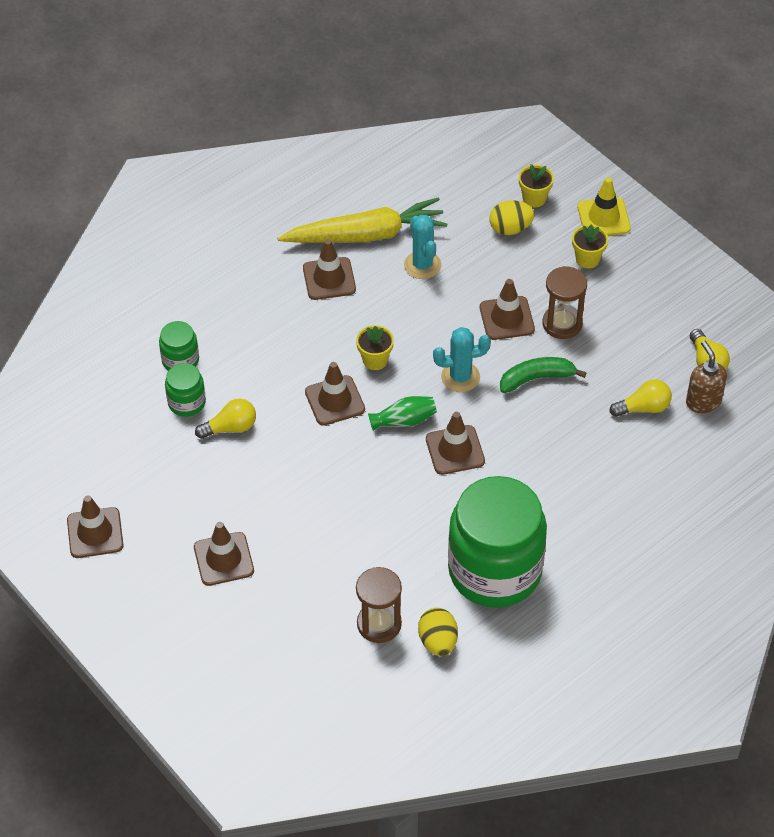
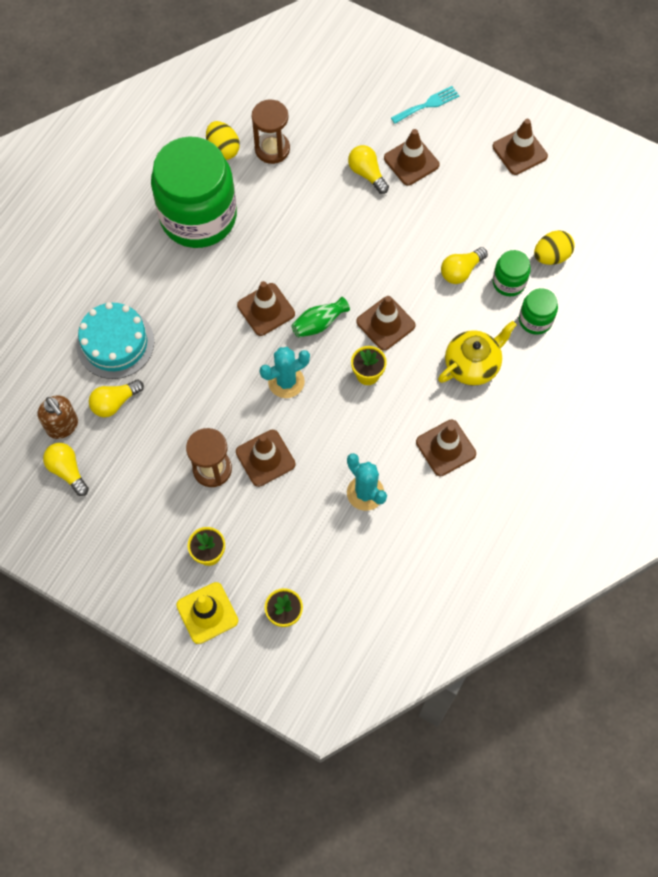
camera: 160 degrees right, 15 degrees up
(169, 621) = (427, 104): none -> turquoise fork
(265, 339) = (473, 364): none -> yellow teapot
(281, 561) = (367, 174): none -> yellow light bulb
(366, 235) = (433, 511): yellow carrot -> none
(510, 228) = (296, 566): yellow egg -> yellow egg (551, 256)
(536, 378) = (218, 402): green banana -> none
(628, 464) = (115, 343): none -> turquoise cake

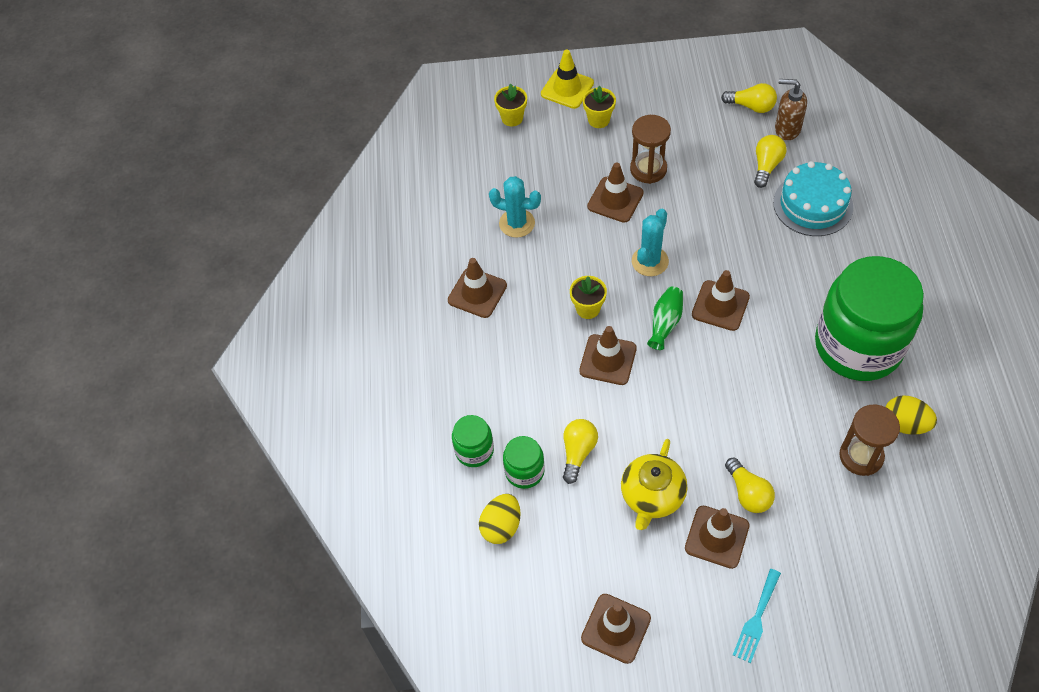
camera: 150 degrees right, 10 degrees down
(367, 174) = (748, 493): yellow light bulb -> yellow light bulb turned 45 degrees clockwise
(473, 364) = (503, 373): yellow teapot -> yellow teapot (652, 496)

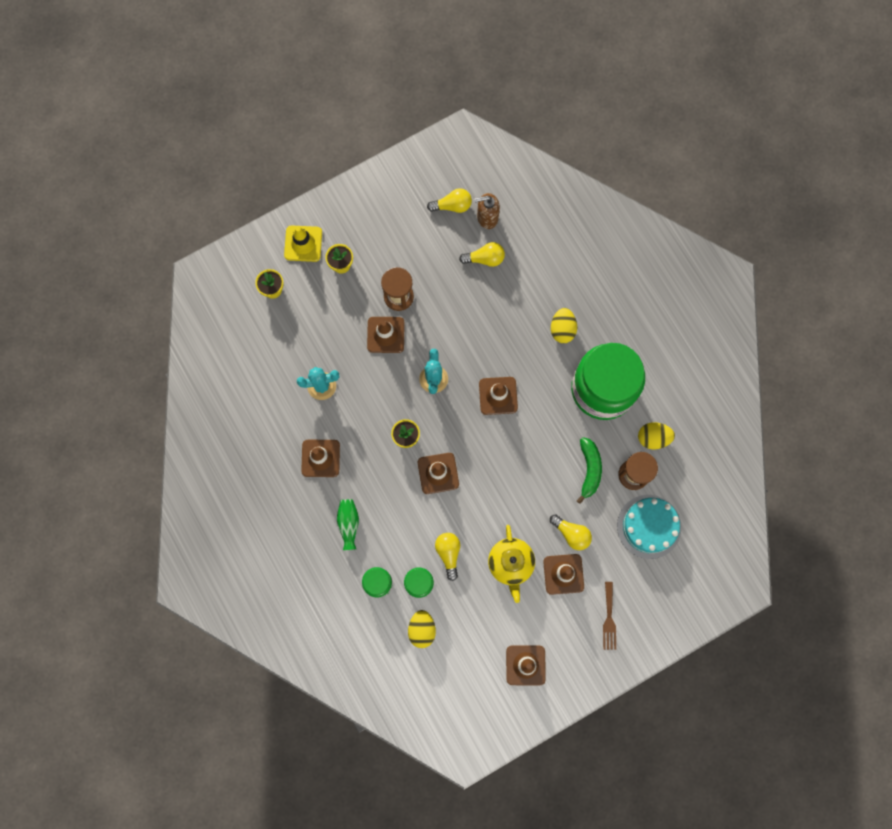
camera: 30 degrees left, 20 degrees up
(665, 323) = (465, 426): green vase -> green vase (349, 524)
(756, 619) = (609, 619): turquoise fork -> brown fork
(766, 166) = (485, 258): yellow light bulb -> yellow light bulb turned 90 degrees clockwise
(803, 428) = (589, 470): none -> green banana
(813, 204) = (530, 280): turquoise cake -> turquoise cake (649, 526)
(831, 265) = (562, 329): none -> yellow egg

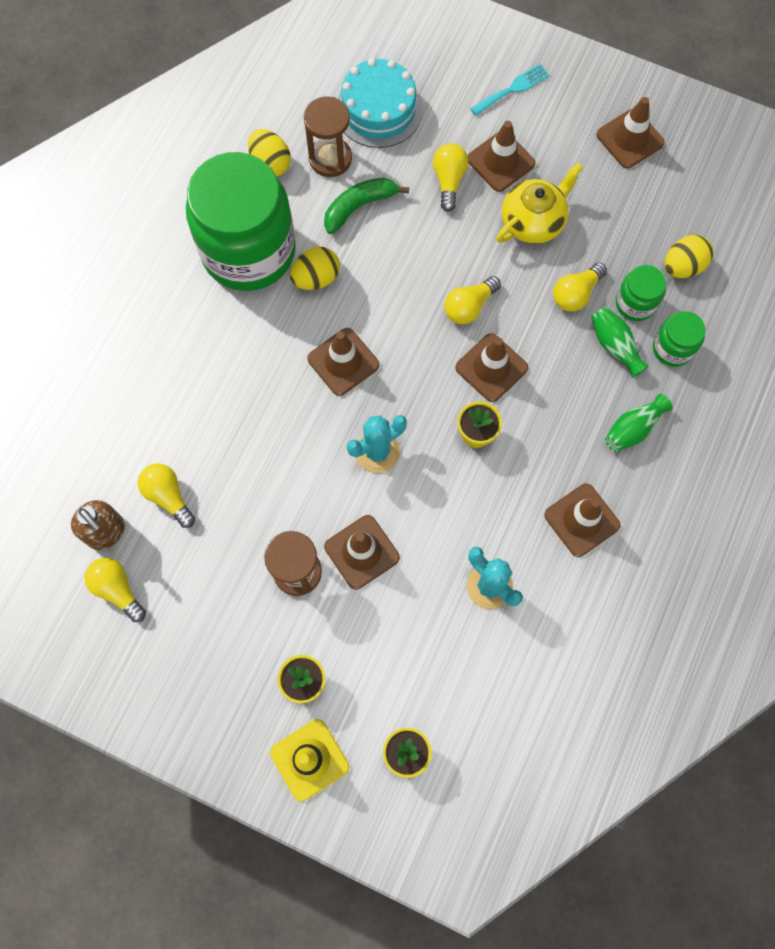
camera: 125 degrees left, 5 degrees down
(402, 551) = (614, 346): none -> green vase
(483, 487) = (469, 306): none -> yellow light bulb
(562, 329) = (203, 342): yellow egg -> yellow egg (316, 278)
(609, 619) = (513, 89): brown fork -> turquoise fork

